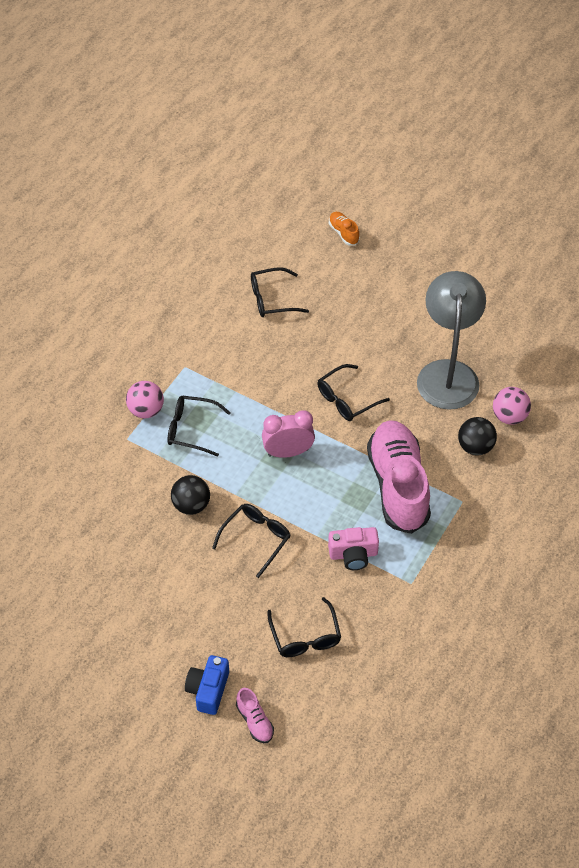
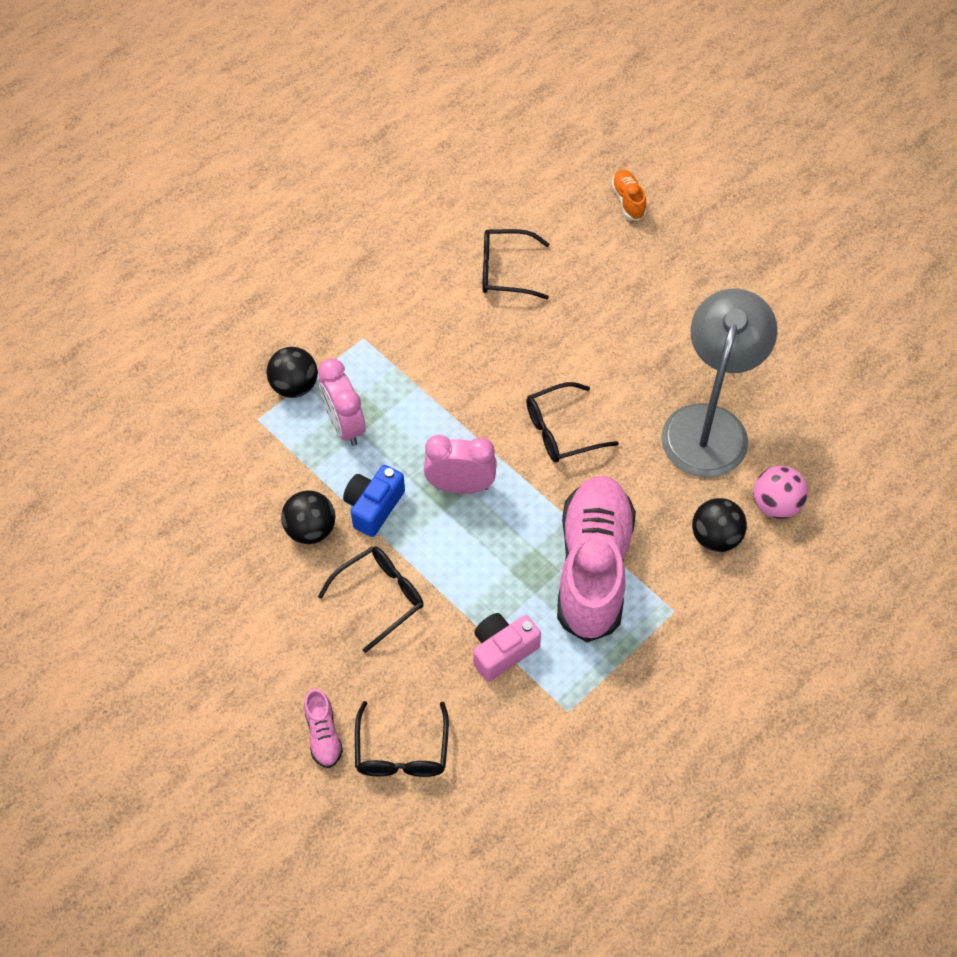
camera: 15 degrees right, 5 degrees up
(146, 410) = (294, 386): pink ball -> black ball
(191, 429) = (344, 425): black glasses -> pink clock
(208, 690) = (249, 794): blue camera -> blue camera (373, 507)
(255, 721) = (296, 855): pink shoe -> pink shoe (323, 734)
(353, 554) = (502, 651): pink camera -> pink camera turned 135 degrees clockwise

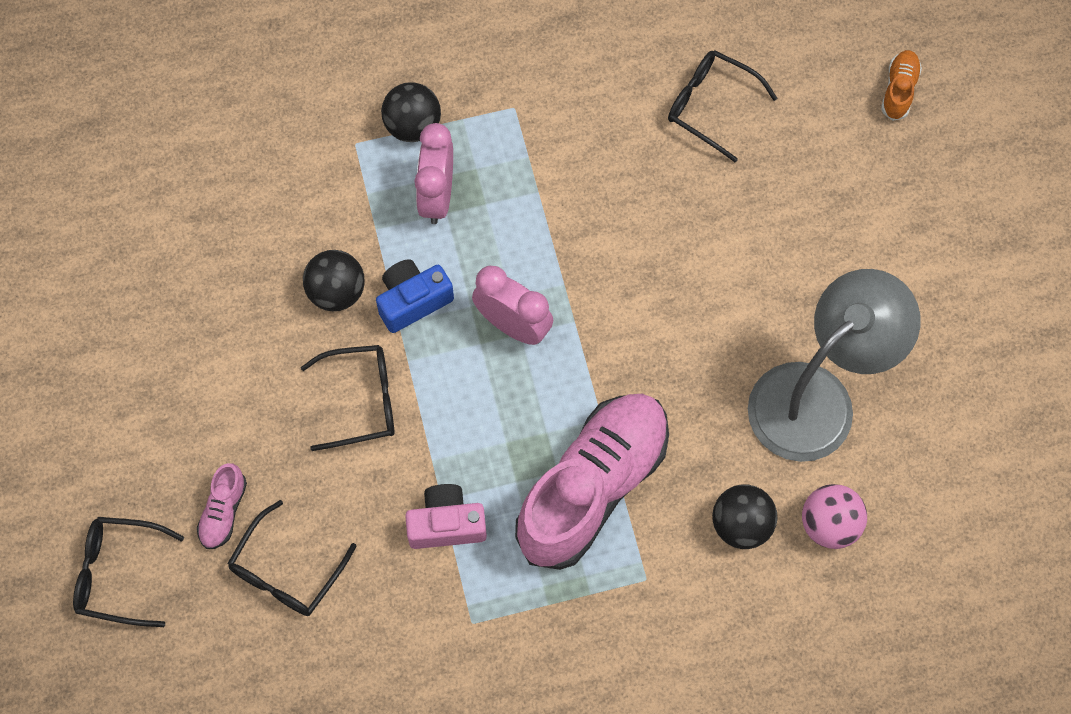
camera: 30 degrees right, 10 degrees up
(561, 430) = (655, 320): black glasses -> black glasses (119, 574)

